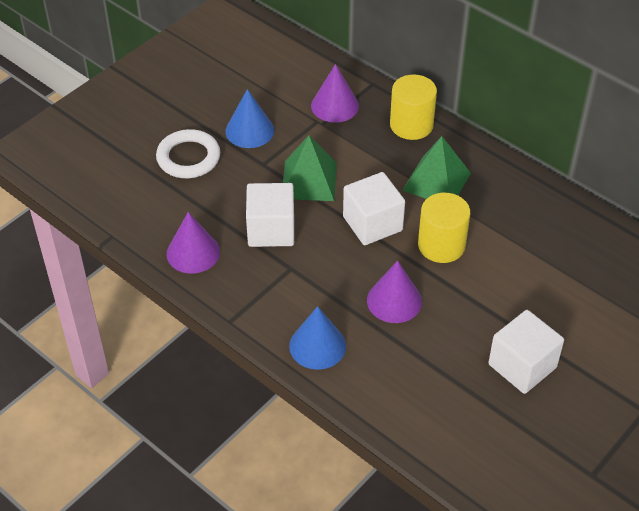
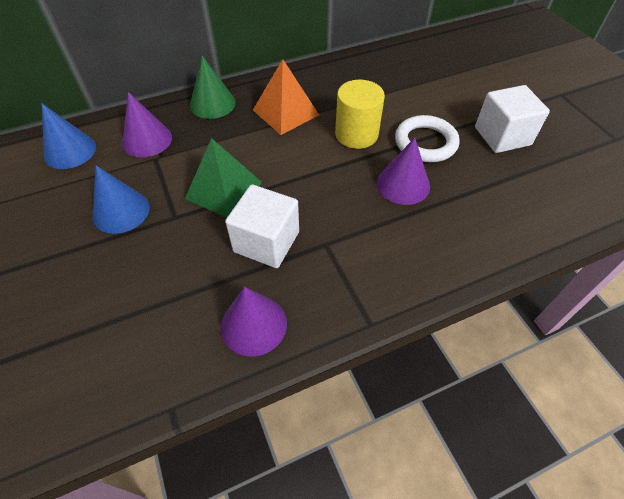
camera: 65 degrees left, 5 degrees up
(188, 158) = (112, 278): white ring -> white ring (425, 143)
(317, 346) = (434, 258): blue cone -> blue cone (70, 151)
(372, 224) = (306, 166): white cube -> none
(411, 125) = (212, 104): yellow cylinder -> green cone
(436, 181) = (286, 112): green pyramid -> orange pyramid

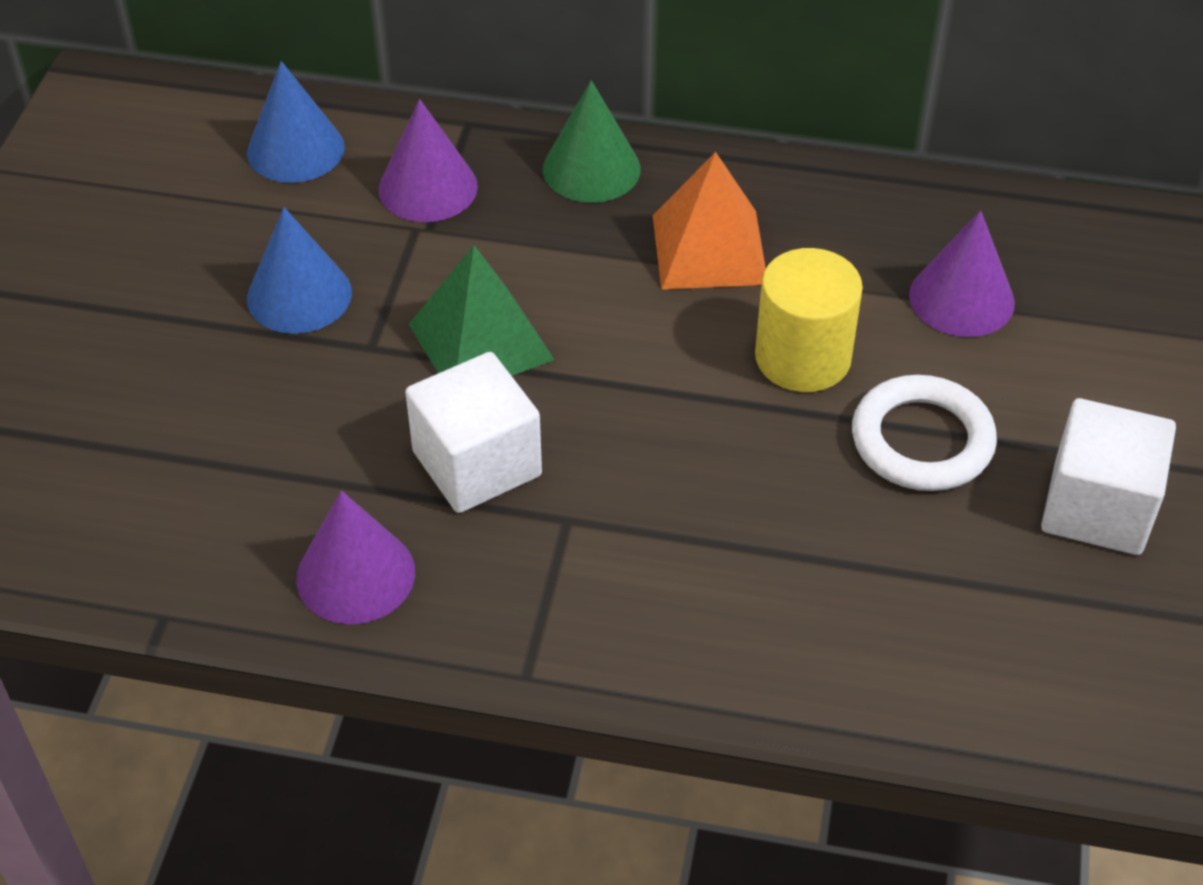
camera: 35 degrees right, 5 degrees down
(403, 184) = (798, 493): purple cone -> purple cone (961, 298)

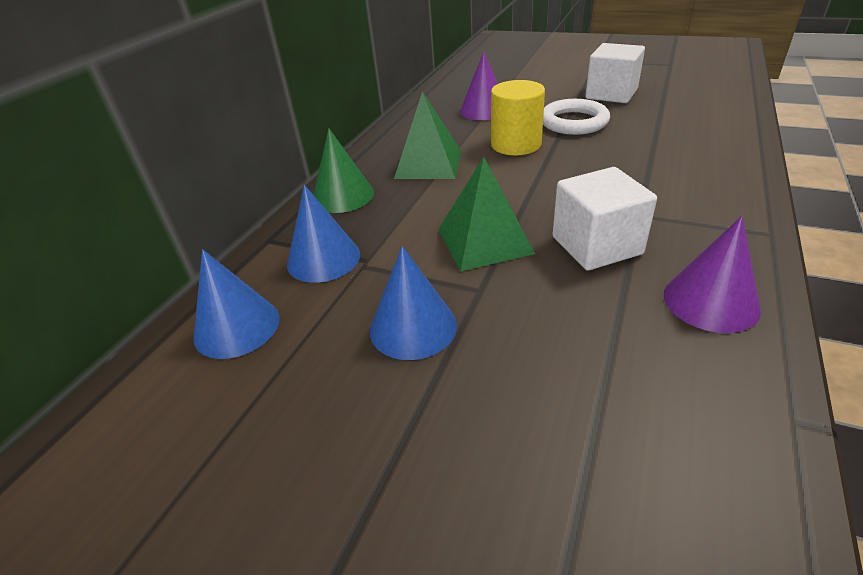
camera: 75 degrees left, 10 degrees down
(428, 187) = (323, 259): purple cone -> blue cone
(709, 249) = (428, 164): orange pyramid -> green pyramid

